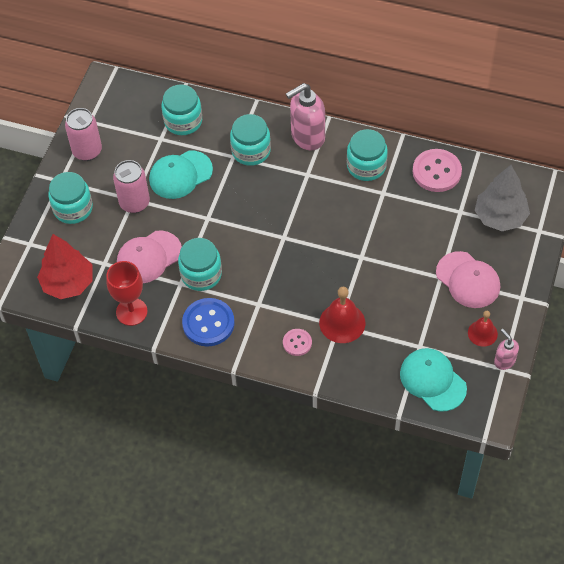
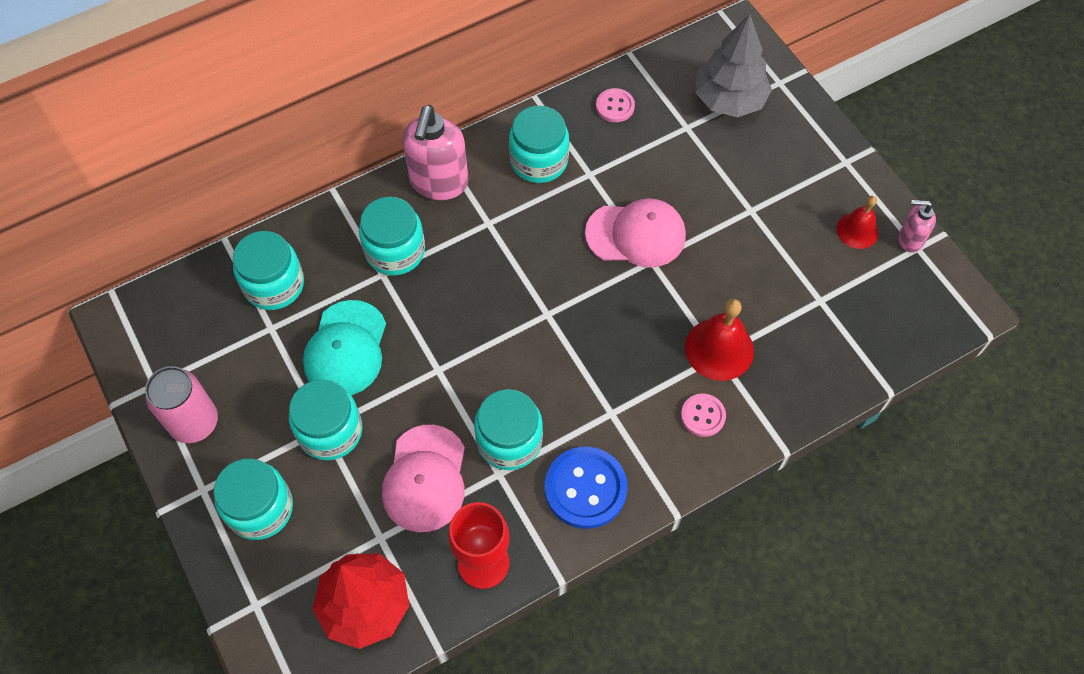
camera: 50 degrees left, 5 degrees up
(134, 203) = (330, 431): pink can -> turquoise jar
(432, 380) = (875, 323): turquoise cap -> none
(436, 172) = (615, 106): pink button -> pink button, size x0.56
(468, 280) = (779, 189): pink cap -> pink cap (636, 234)

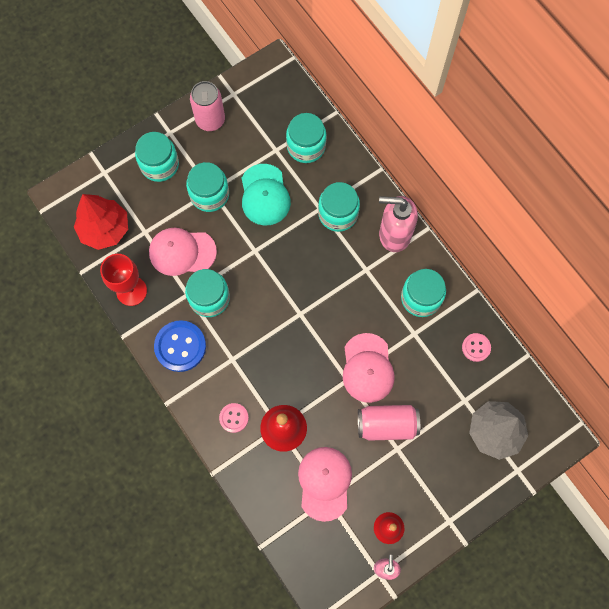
camera: 85 degrees right, 10 degrees up
(346, 349) = (265, 195): turquoise cap -> turquoise cap turned 105 degrees counterclockwise
(717, 219) = (386, 425): none -> pink can
(798, 302) = (324, 483): none -> pink cap

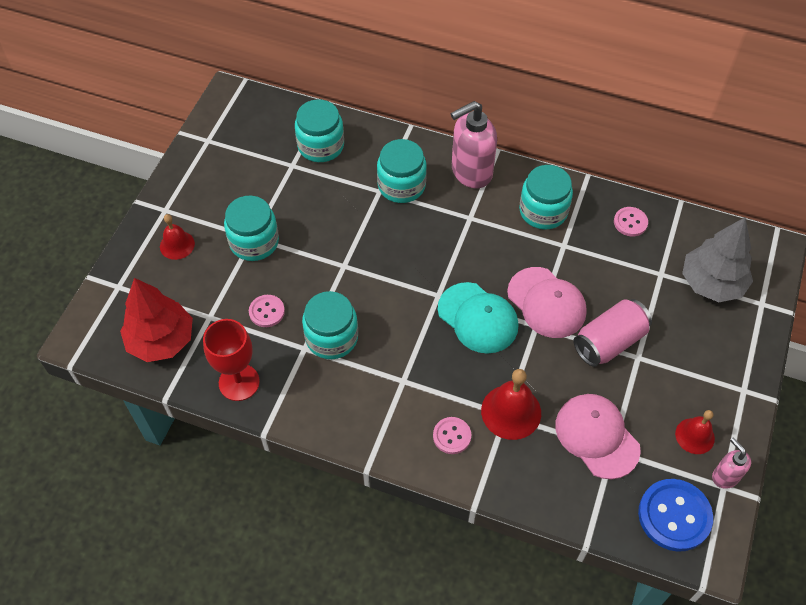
camera: 35 degrees left, 15 degrees down
(159, 165) = (177, 245): turquoise jar -> red bell
(180, 346) = (337, 403): blue button -> blue button (674, 516)
(182, 252) = (267, 312): pink cap -> pink button
(210, 120) = (201, 176): pink can -> none
(265, 195) = (313, 210): turquoise cap -> turquoise cap (478, 318)

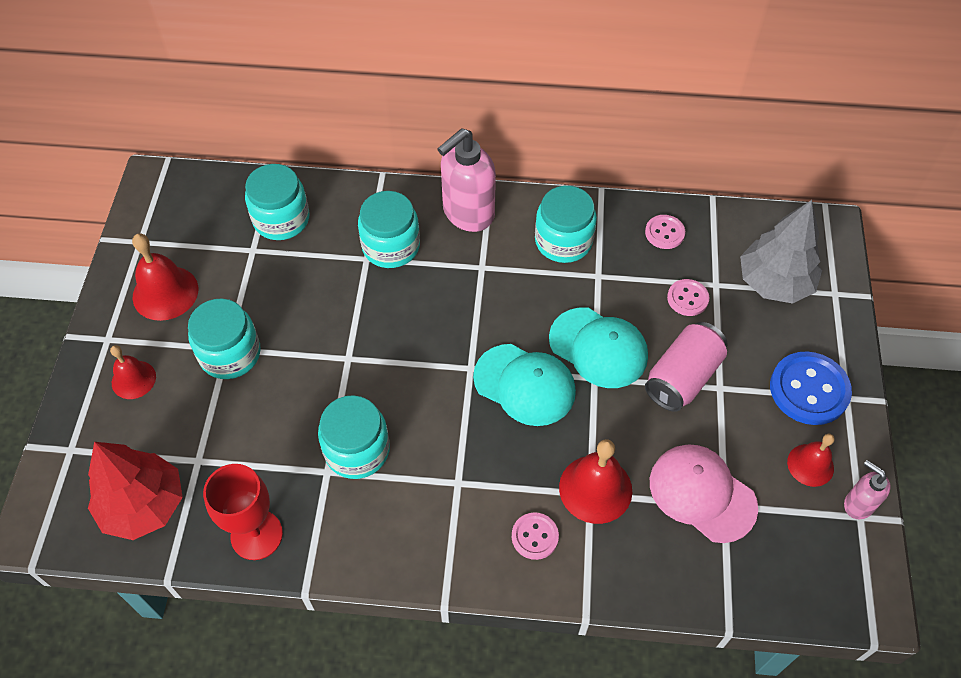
camera: 15 degrees left, 0 degrees up
(217, 184) = (165, 293): none -> red bell
(267, 312) = (268, 437): pink button -> pink button (687, 298)
(546, 303) = (598, 348): pink cap -> turquoise cap
(674, 516) = (817, 566): blue button -> blue button (809, 390)

